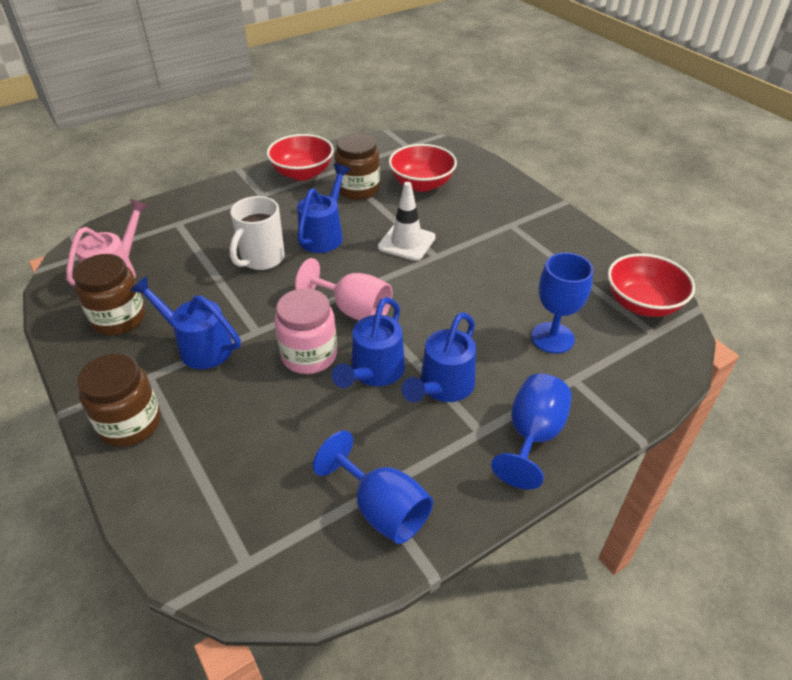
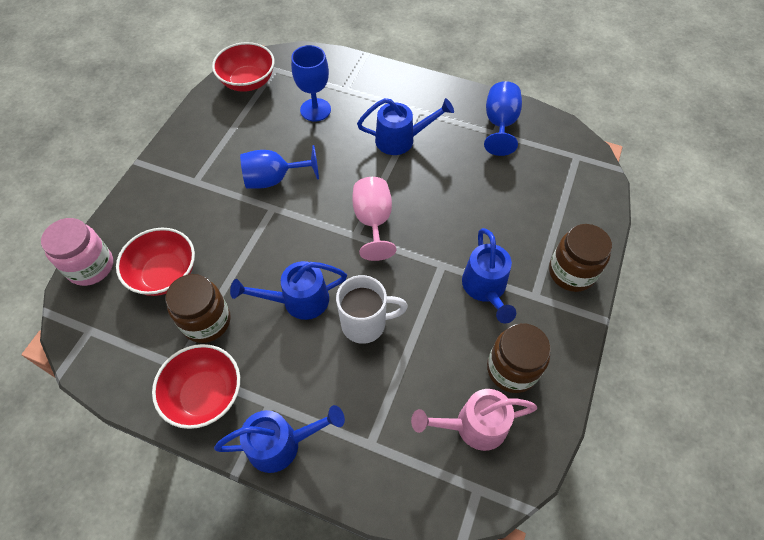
camera: 125 degrees left, 15 degrees up
(309, 355) = (435, 218): pink jar -> pink jar (91, 266)
(374, 372) = (419, 177): blue watering can -> blue watering can (281, 444)
(406, 242) = (268, 235): white traffic cone -> none
(532, 435) = (401, 90): blue goblet -> blue goblet (274, 179)

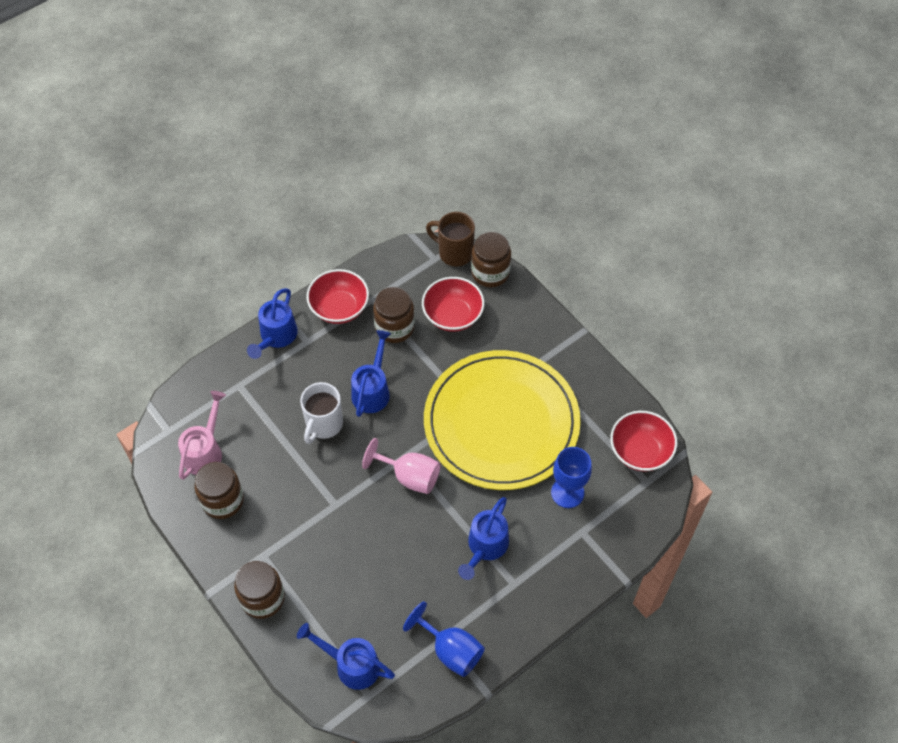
camera: 120 degrees right, 0 degrees up
(73, 314) = (454, 253): none -> brown mug
(91, 266) = (490, 272): pink jar -> brown jar
(274, 179) = (501, 422): blue goblet -> yellow plate
(485, 288) = (294, 523): blue watering can -> blue watering can (351, 665)

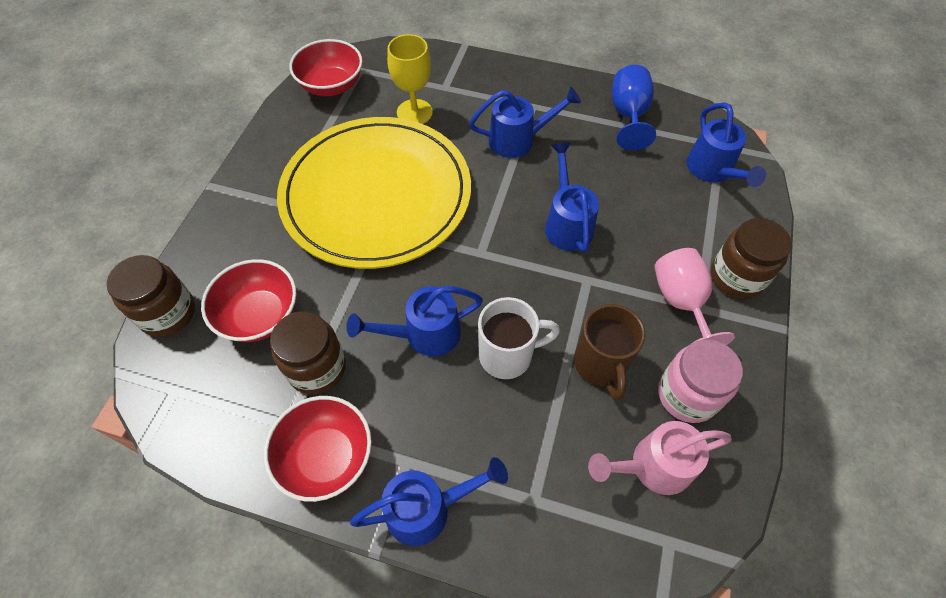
camera: 125 degrees left, 0 degrees up
(222, 500) = (687, 395): brown jar -> pink jar
(386, 525) = (567, 223): none -> blue watering can
(409, 476) = (499, 235): pink goblet -> pink goblet (681, 302)
(454, 253) = (152, 372): brown mug -> brown mug (600, 365)
(567, 492) = (414, 112): blue goblet -> yellow goblet

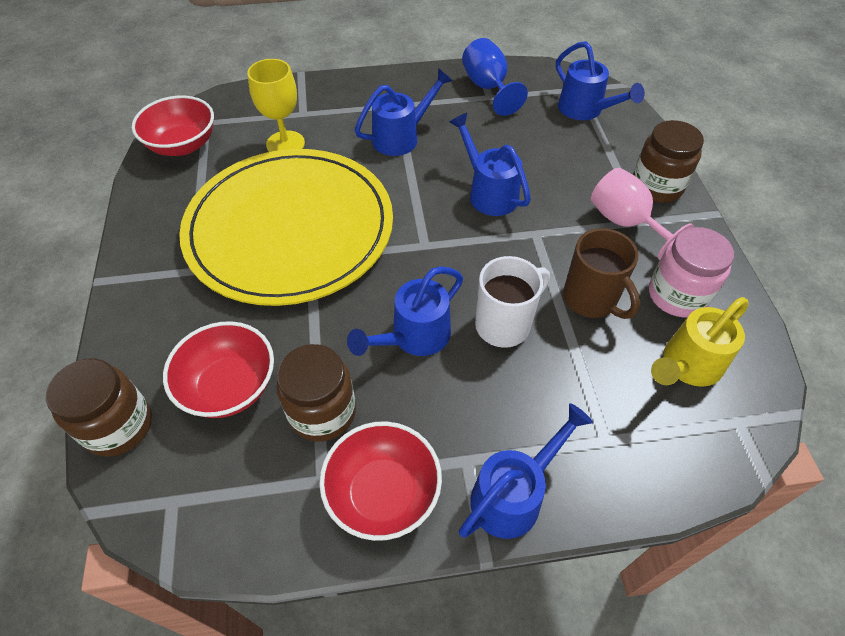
camera: 25 degrees left, 5 degrees down
(653, 466) = (687, 366): pink watering can -> yellow watering can

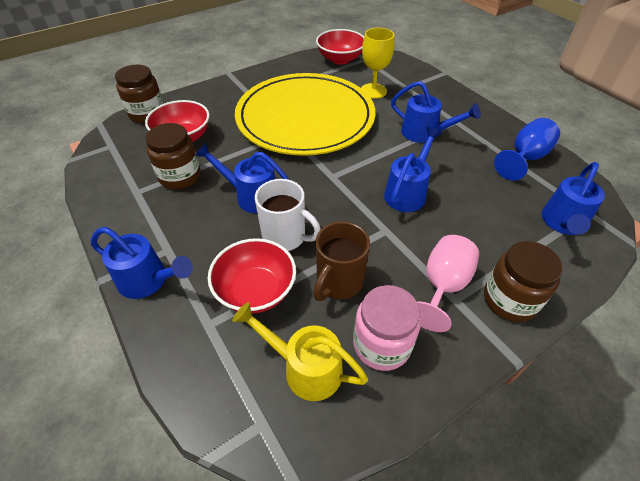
camera: 65 degrees right, 5 degrees down
(383, 493) = (134, 219): red bowl -> red bowl (256, 290)

